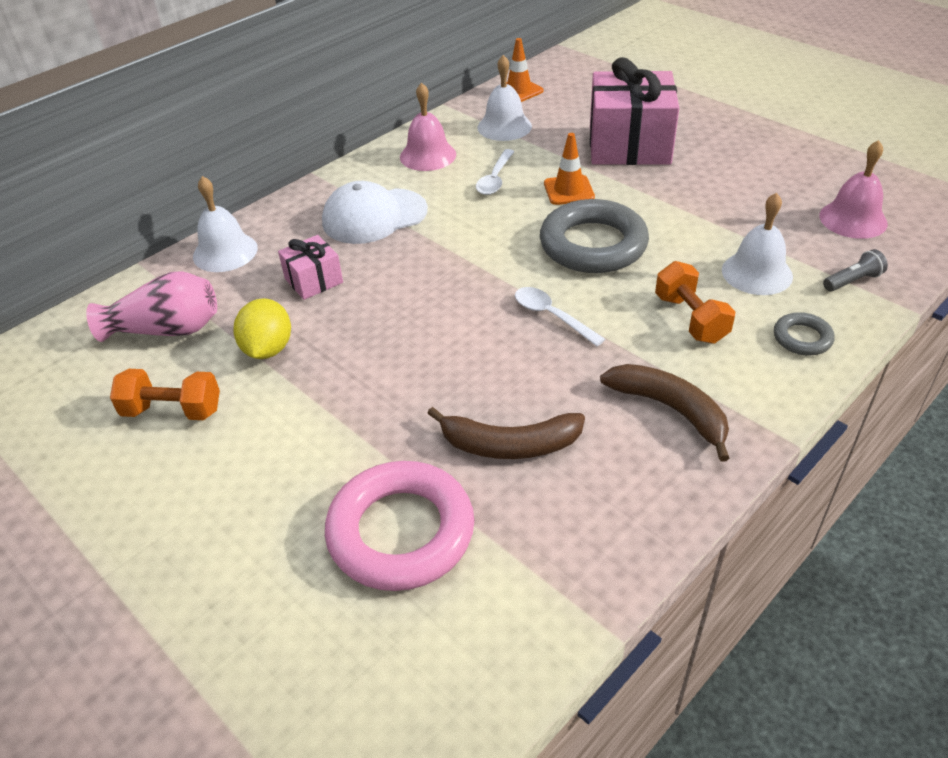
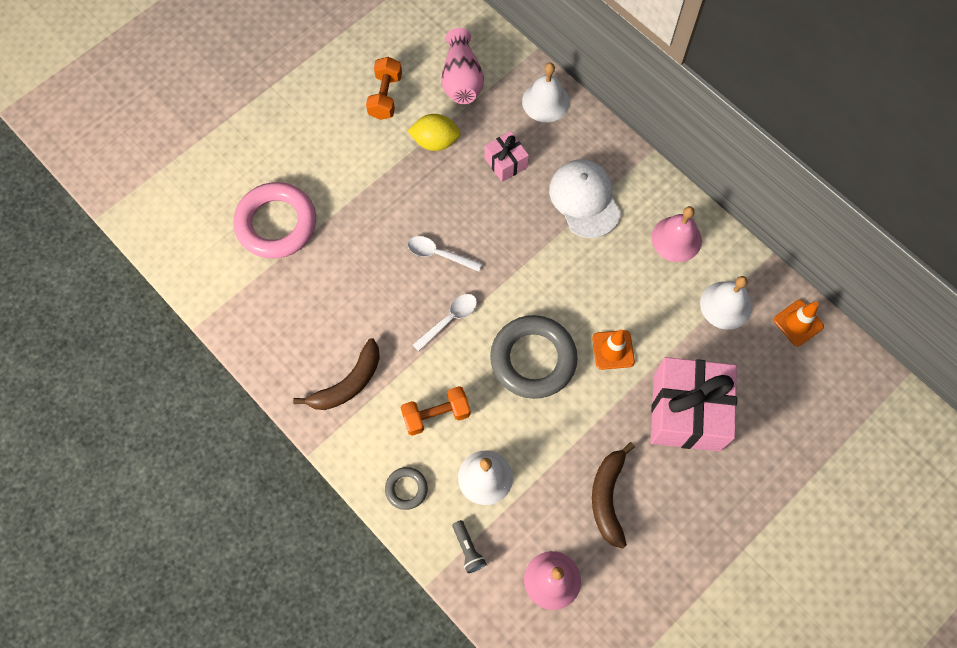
camera: 90 degrees right, 25 degrees up
(495, 179) = (634, 292): white spoon -> white spoon (439, 254)
(509, 445) = (332, 283): brown banana -> brown banana (608, 497)

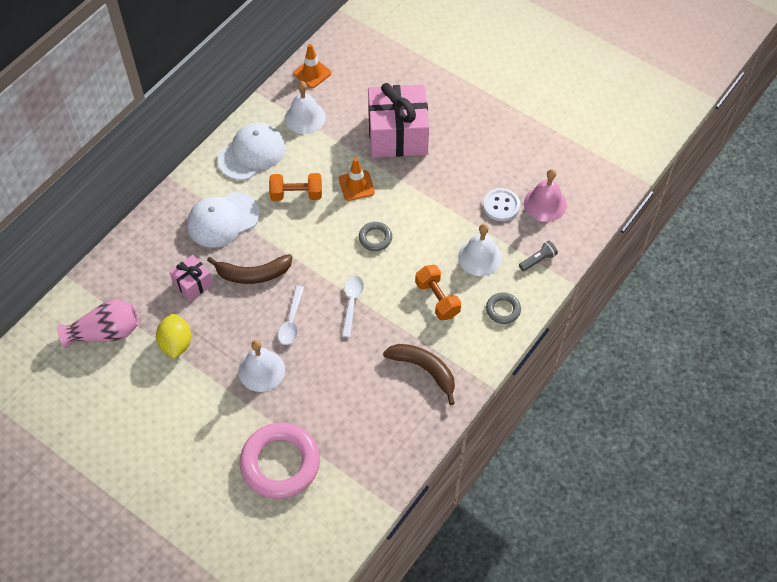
camera: 100 degrees left, 10 degrees down
(385, 96) = (129, 395): orange dumbbell -> orange dumbbell (296, 194)
(449, 319) = (352, 303): white spoon -> white spoon turned 60 degrees clockwise
(533, 359) = (375, 238): grey ring -> grey ring, size x0.47
(545, 101) = (125, 261): white bell -> white bell (261, 370)
(557, 521) = (501, 205): none -> white button
(608, 497) = (475, 176): brown banana -> brown banana (253, 274)
(676, 239) = (251, 153): pink bell -> white cap

